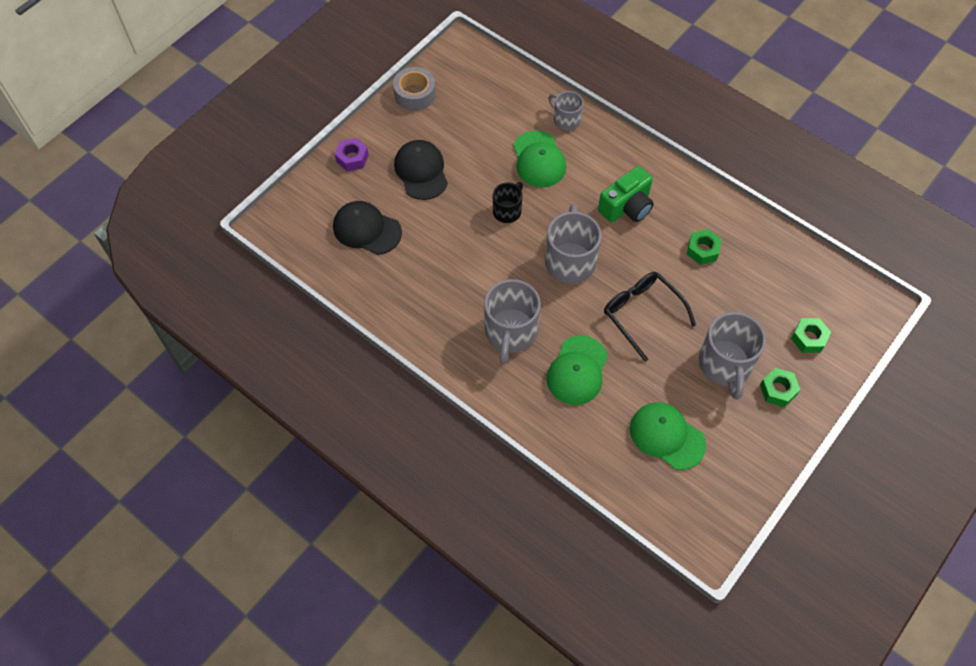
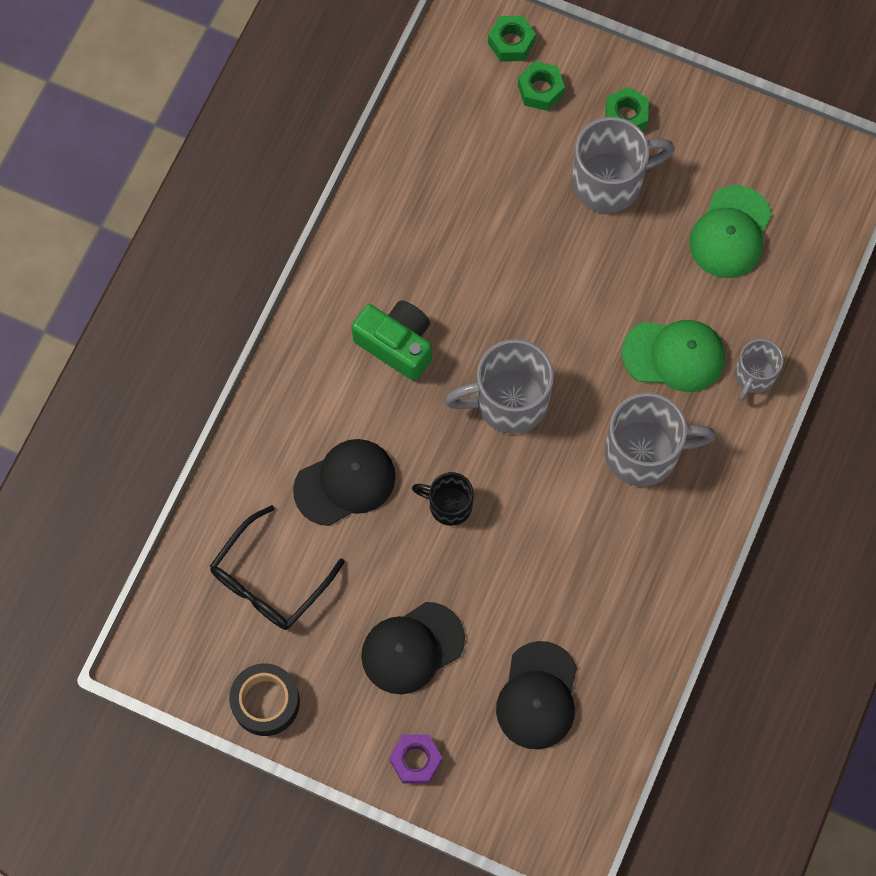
camera: 105 degrees left, 10 degrees up
(415, 94) = (265, 702): grey tape -> black tape
(539, 159) = (345, 483): green cap -> black cap
(566, 120) = (259, 461): grey mug -> grey mug (754, 375)
(642, 313) = (564, 293): black glasses -> black glasses (269, 580)
(702, 250) = (442, 234): green nut -> green nut (511, 43)

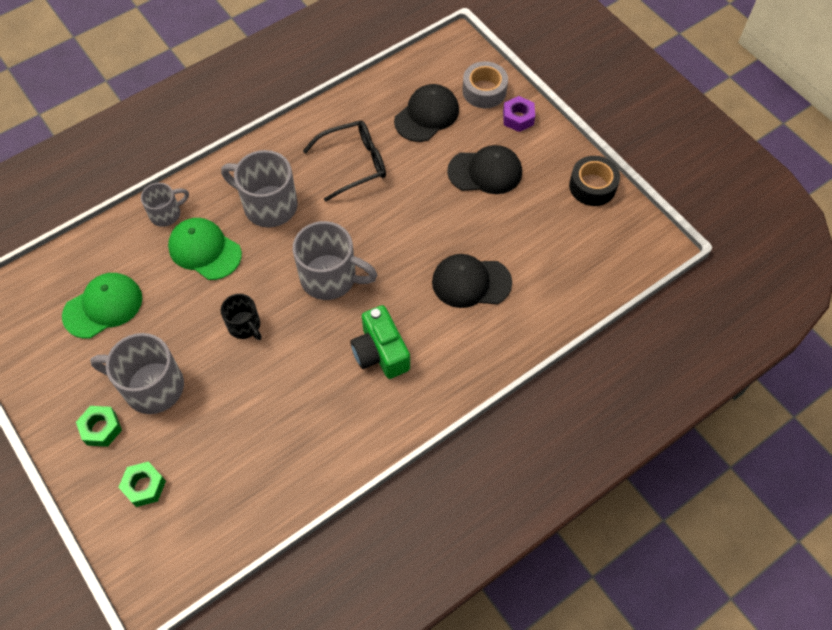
camera: 150 degrees left, 10 degrees down
(269, 580) = (554, 250): black glasses -> black glasses (354, 164)
(449, 504) = (411, 236): black mug -> black mug (245, 326)
(485, 782) = (484, 91): none -> grey tape
(511, 43) = (135, 541): green nut -> none

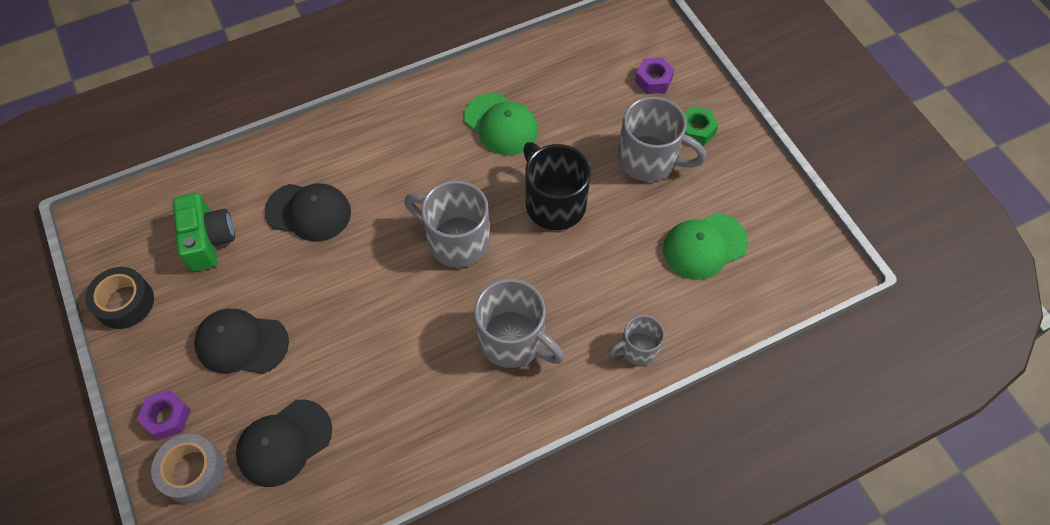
camera: 170 degrees left, 0 degrees up
(144, 486) = (653, 80): green nut -> purple nut
(204, 250) = (592, 294): green cap -> green cap (501, 124)
(245, 326) = (554, 203): black mug -> black mug, size x1.73
(354, 164) = (398, 382): black glasses -> none
(380, 352) = (421, 157): green camera -> green camera (208, 240)

